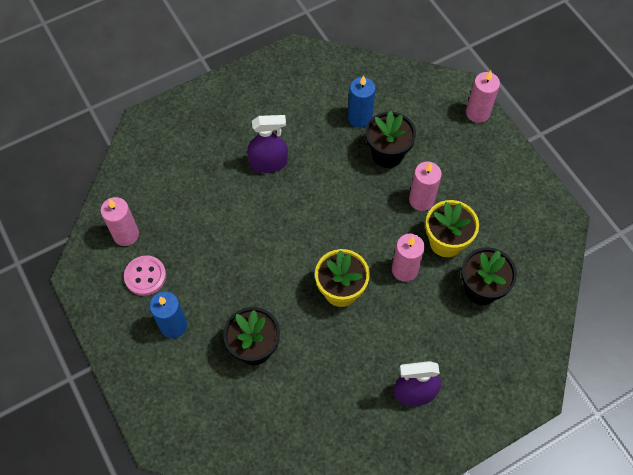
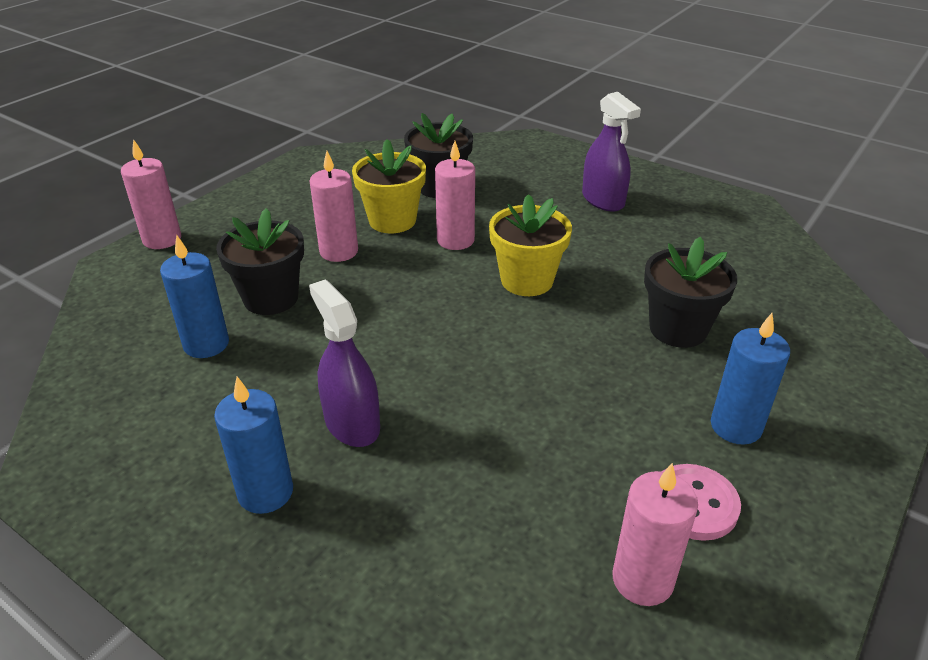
camera: 115 degrees left, 25 degrees down
(246, 121) = (265, 492): none -> blue candle

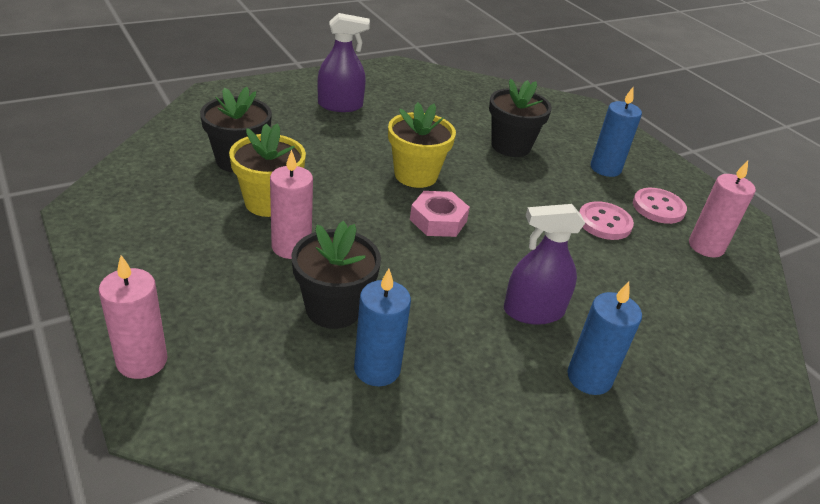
camera: 70 degrees left, 0 degrees up
(455, 240) = (332, 184): pink candle -> none
(458, 317) = (438, 220): none -> pink nut
(589, 450) = (604, 223): none -> pink button

